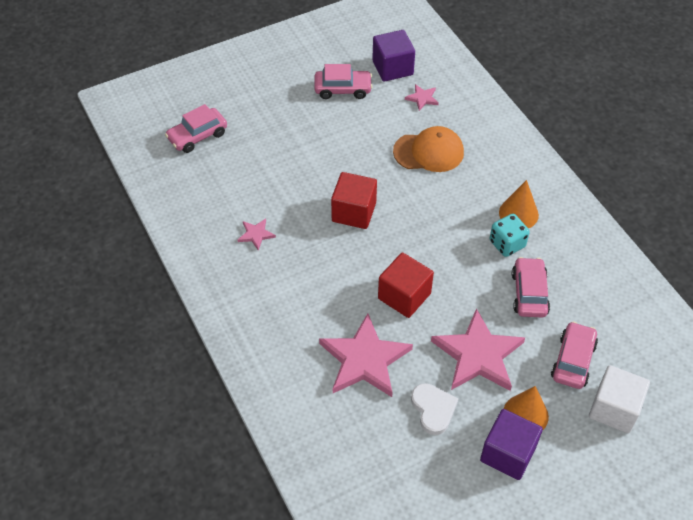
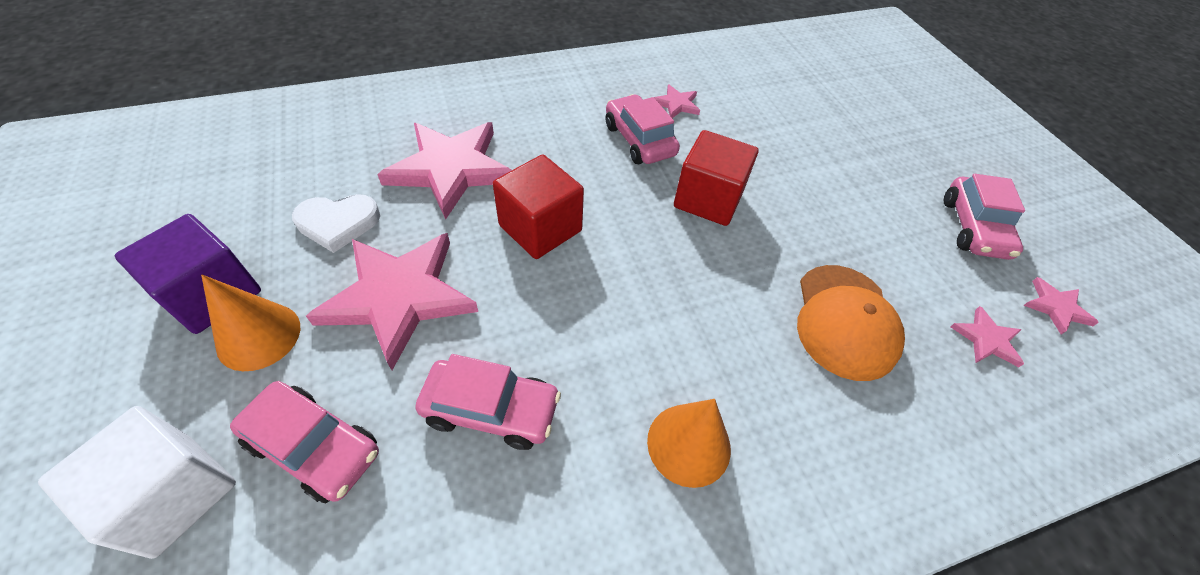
camera: 95 degrees right, 0 degrees up
(197, 136) = (841, 77): pink car -> pink car (639, 140)
(392, 68) = (1056, 307): purple cube -> pink star
(507, 244) = (615, 401): turquoise dice -> none

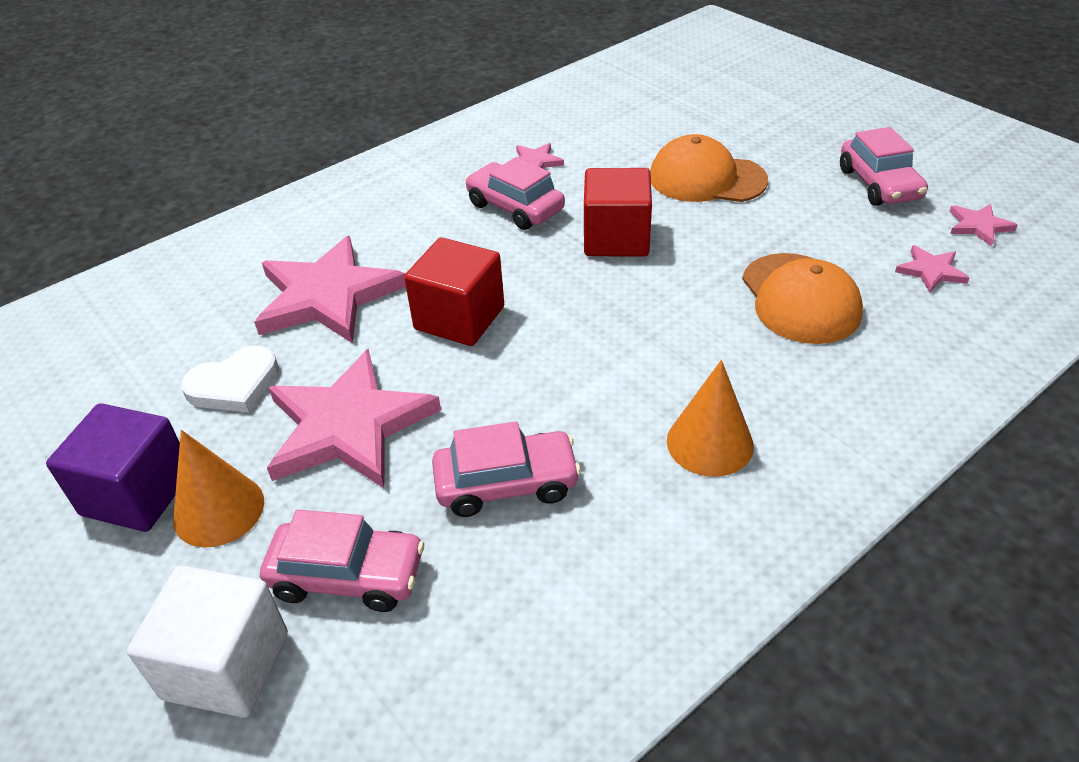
camera: 15 degrees left, 10 degrees down
(815, 168) = (707, 178): none -> orange cap

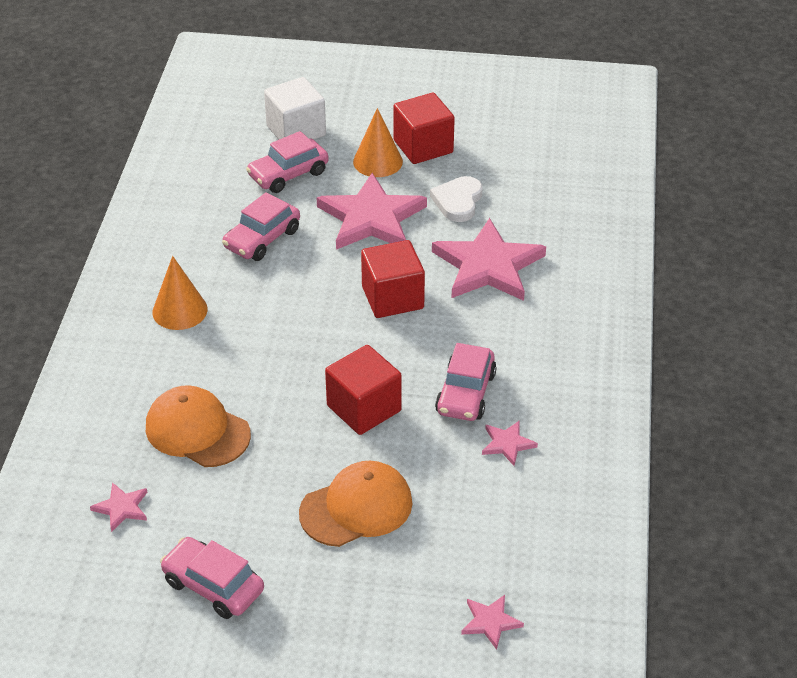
camera: 135 degrees right, 0 degrees up
(137, 493) = (423, 146): purple cube -> red cube
(515, 207) = (465, 393): pink car -> pink car turned 105 degrees clockwise
(978, 226) = (107, 580): pink star -> pink star (490, 622)

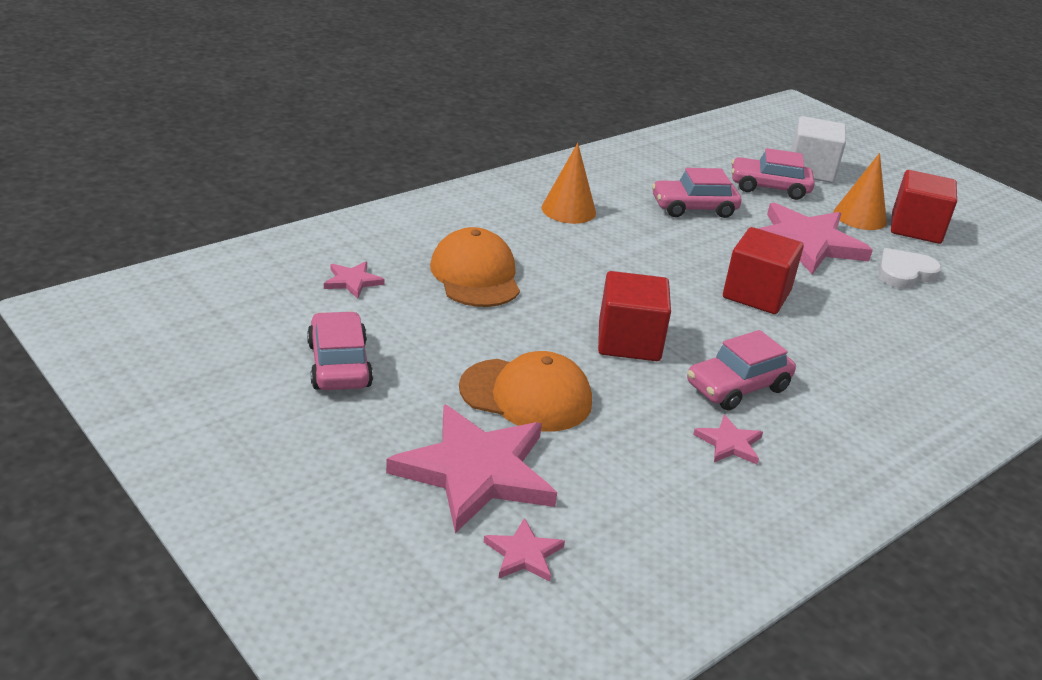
camera: 40 degrees right, 10 degrees down
(488, 266) = (878, 323): pink star -> pink star (476, 471)

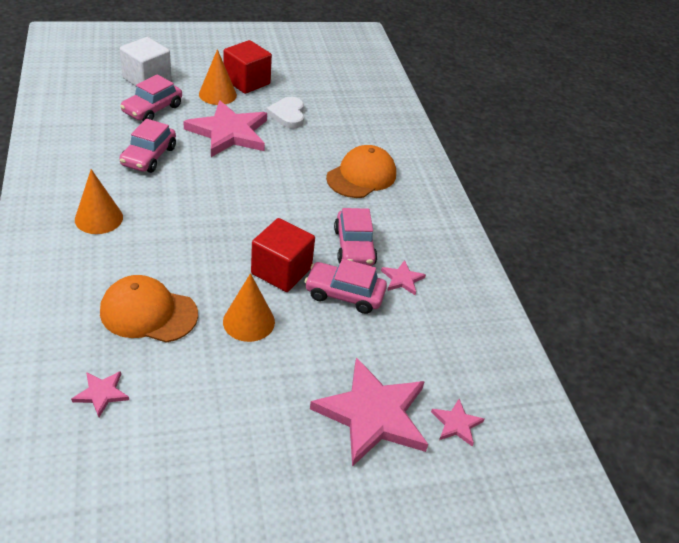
camera: 65 degrees left, 10 degrees up
(339, 365) = (212, 447): pink car -> pink car (344, 294)
(526, 395) = (309, 351): orange cap -> orange cap (361, 176)
(528, 340) = (249, 321): none -> orange cone
(756, 294) = (268, 186): red cube -> none

